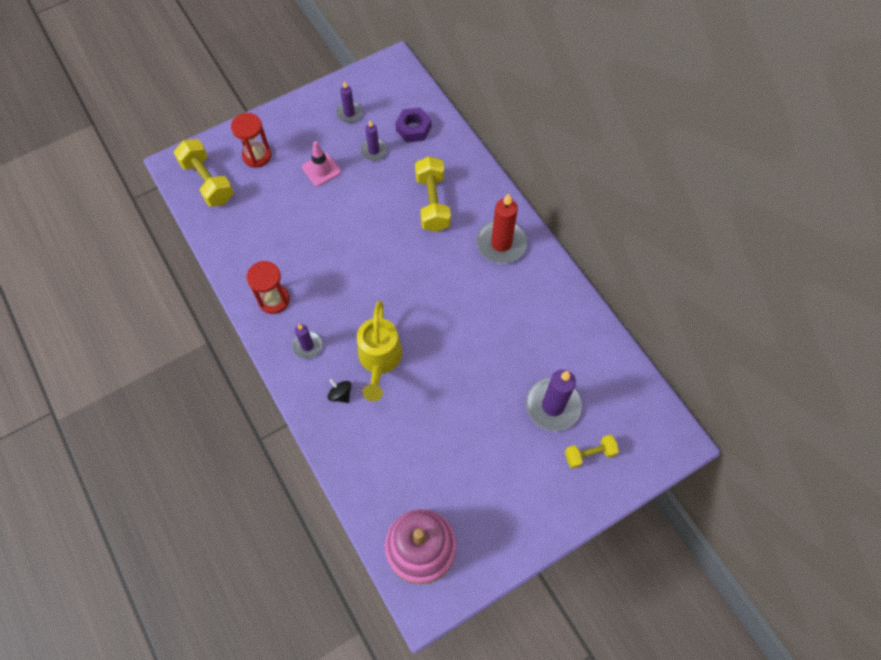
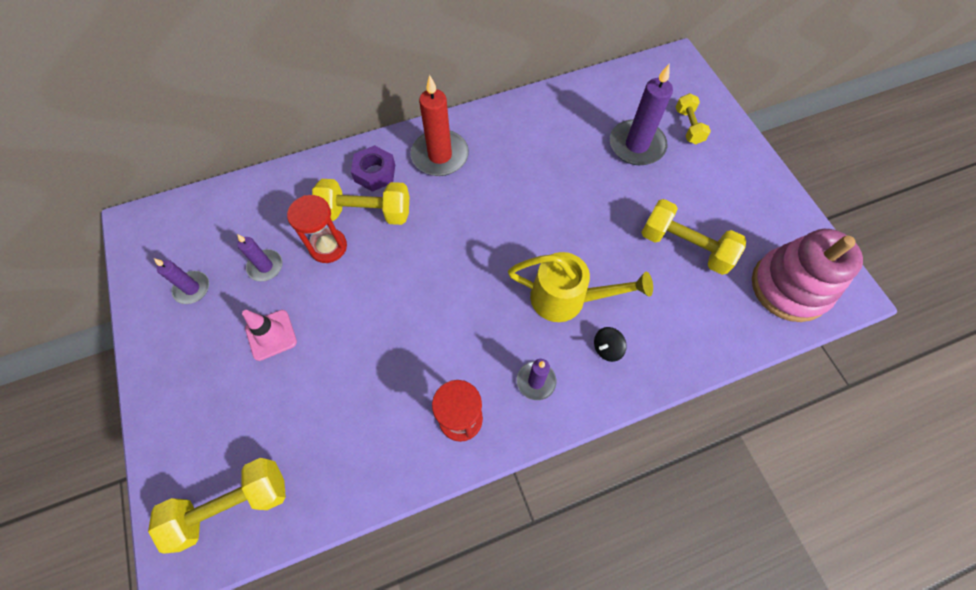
camera: 80 degrees left, 0 degrees up
(257, 156) = (213, 423): red hourglass -> red hourglass (328, 247)
(413, 129) = (250, 217): purple nut -> purple nut (375, 173)
(446, 453) = (685, 246): none -> yellow dumbbell

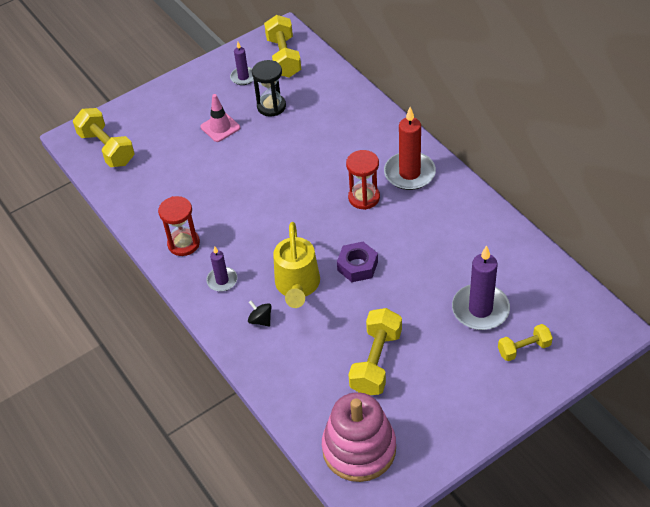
camera: 80 degrees right, 15 degrees down
(265, 266) = (271, 106): purple candle -> black hourglass
(328, 247) = (298, 133): red hourglass -> red hourglass (364, 198)
(366, 213) = (336, 145): yellow dumbbell -> yellow dumbbell (283, 57)
(375, 173) = (375, 139): purple nut -> purple nut (357, 266)

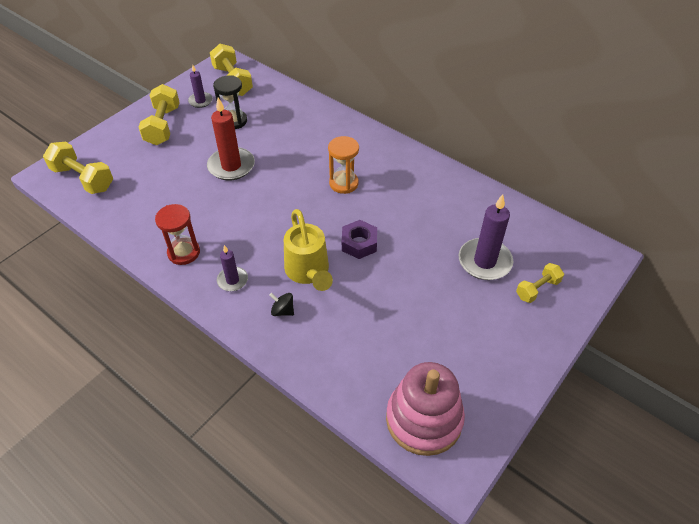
camera: 20 degrees left, 0 degrees up
(220, 127) = (191, 144): pink traffic cone -> none
(364, 198) = (343, 183): red hourglass -> orange hourglass
(376, 362) = (408, 329): yellow dumbbell -> yellow dumbbell (163, 126)
(409, 173) = (377, 157): red candle -> red candle (231, 166)

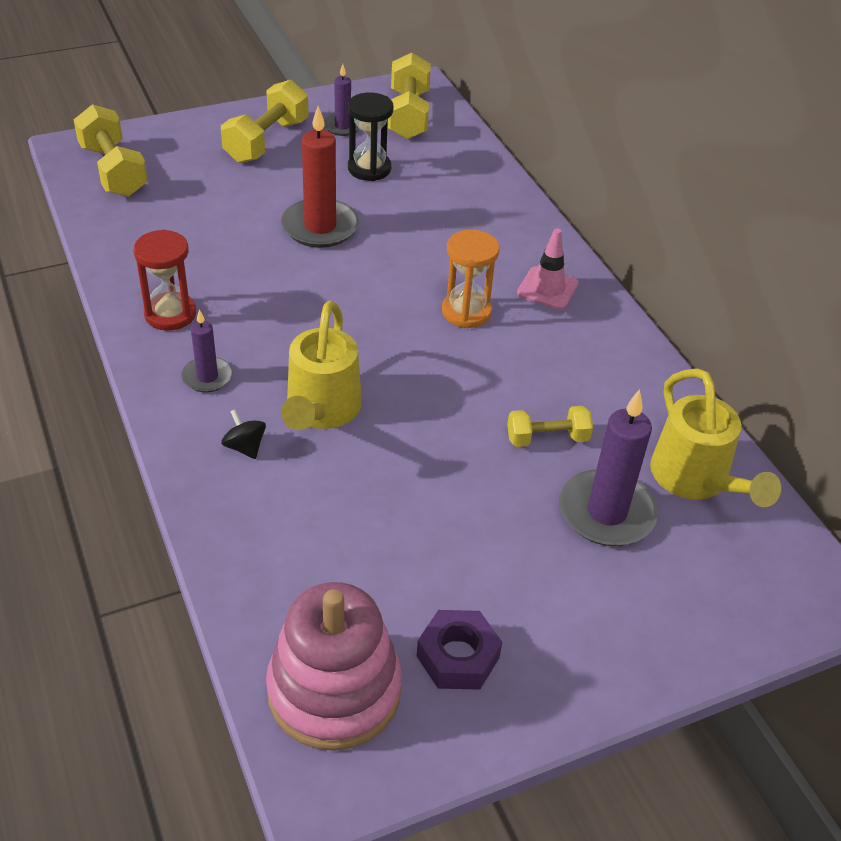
camera: 25 degrees right, 5 degrees down
(359, 243) = (425, 403): purple nut -> purple nut (457, 657)
(375, 153) = (547, 288): none -> pink traffic cone
(512, 226) = (695, 480): none -> yellow watering can
(537, 289) = (665, 591): yellow dumbbell -> yellow dumbbell (547, 438)

